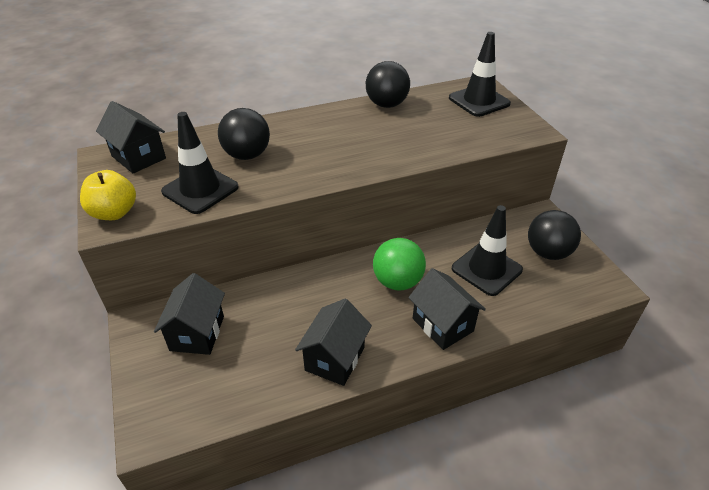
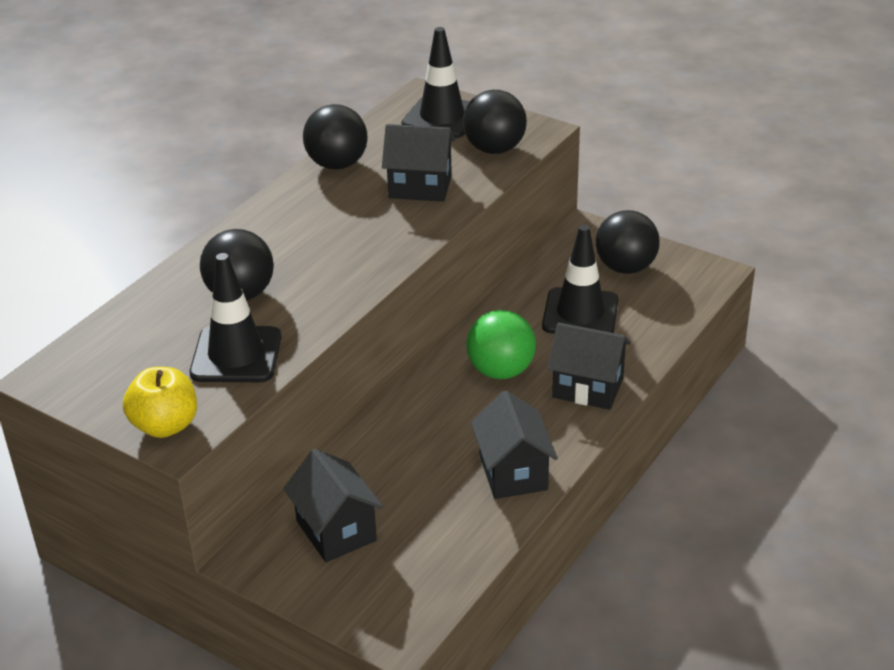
camera: 35 degrees left, 5 degrees down
(138, 157) = (99, 358): black house -> black house (420, 187)
(492, 132) = (494, 149): none -> black ball

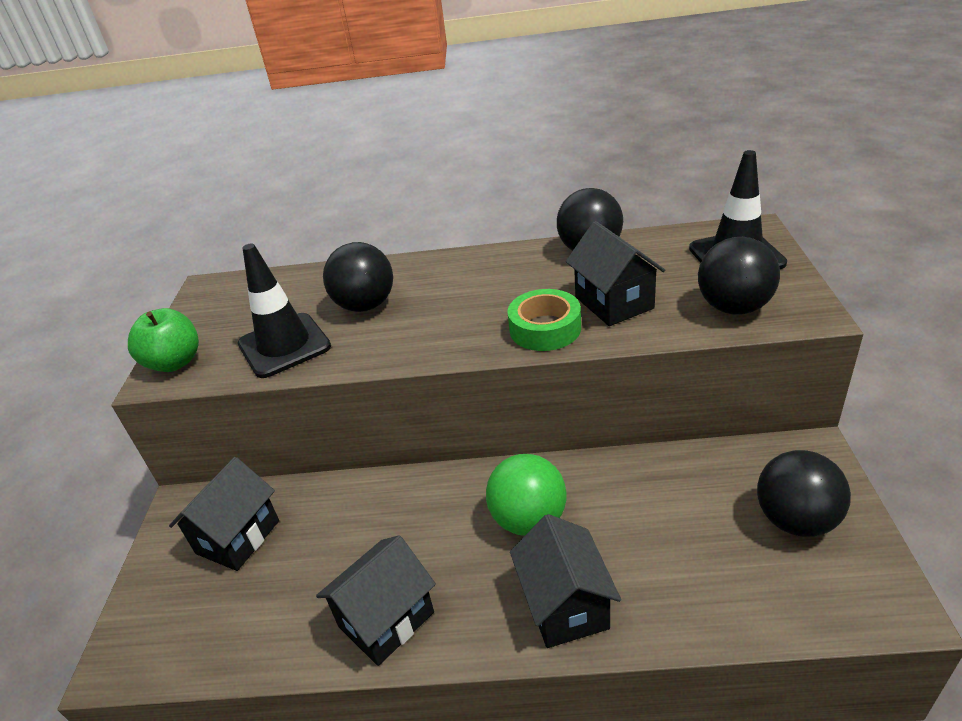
camera: 60 degrees right, 0 degrees up
(165, 426) = (175, 362): yellow apple -> green apple
(407, 226) = (545, 328): none -> green tape
(580, 313) = (676, 528): black traffic cone -> none

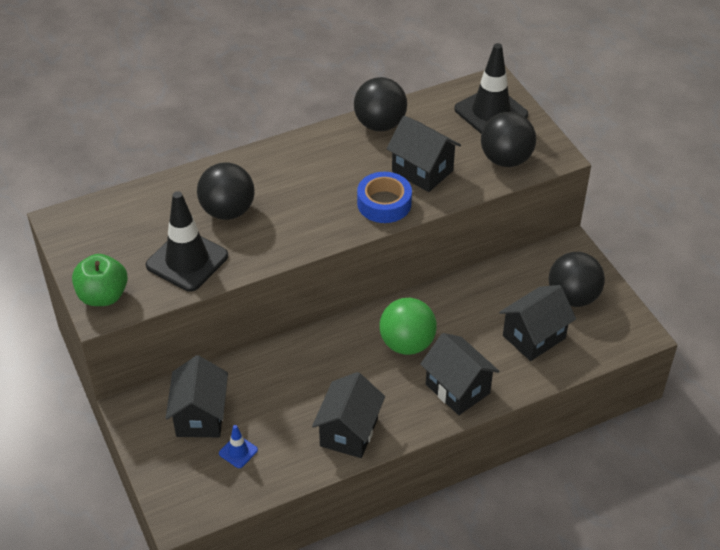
camera: 30 degrees left, 10 degrees up
(243, 598) = (238, 451): none -> blue traffic cone
(545, 328) = (384, 203): green tape -> blue tape
(713, 562) = (534, 337): none -> black house

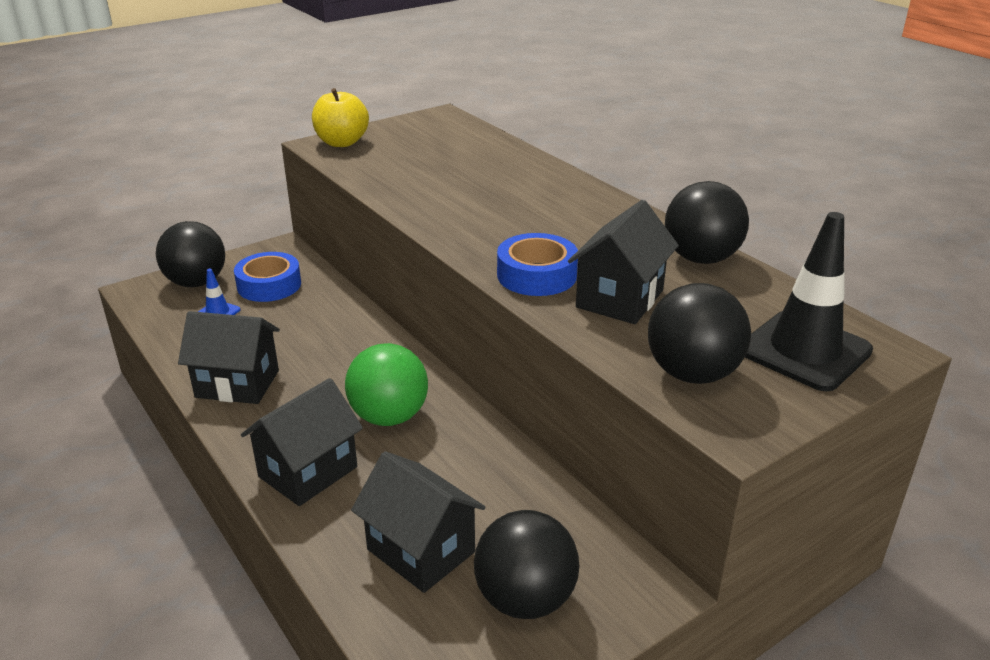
camera: 80 degrees right, 15 degrees down
(103, 296) = (342, 142): green apple -> yellow apple
(187, 261) = (398, 172): black traffic cone -> none
(200, 416) = (269, 285): black house -> blue tape
(227, 211) = (484, 183): black ball -> black ball (196, 282)

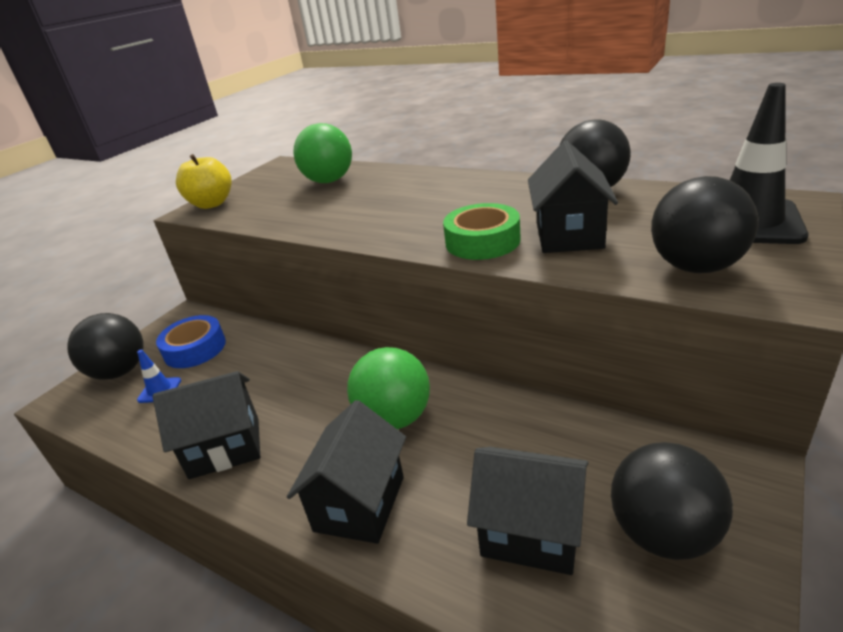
camera: 20 degrees left, 0 degrees up
(467, 153) = (329, 181): none -> green ball
(537, 275) = (482, 241): blue tape -> green tape

